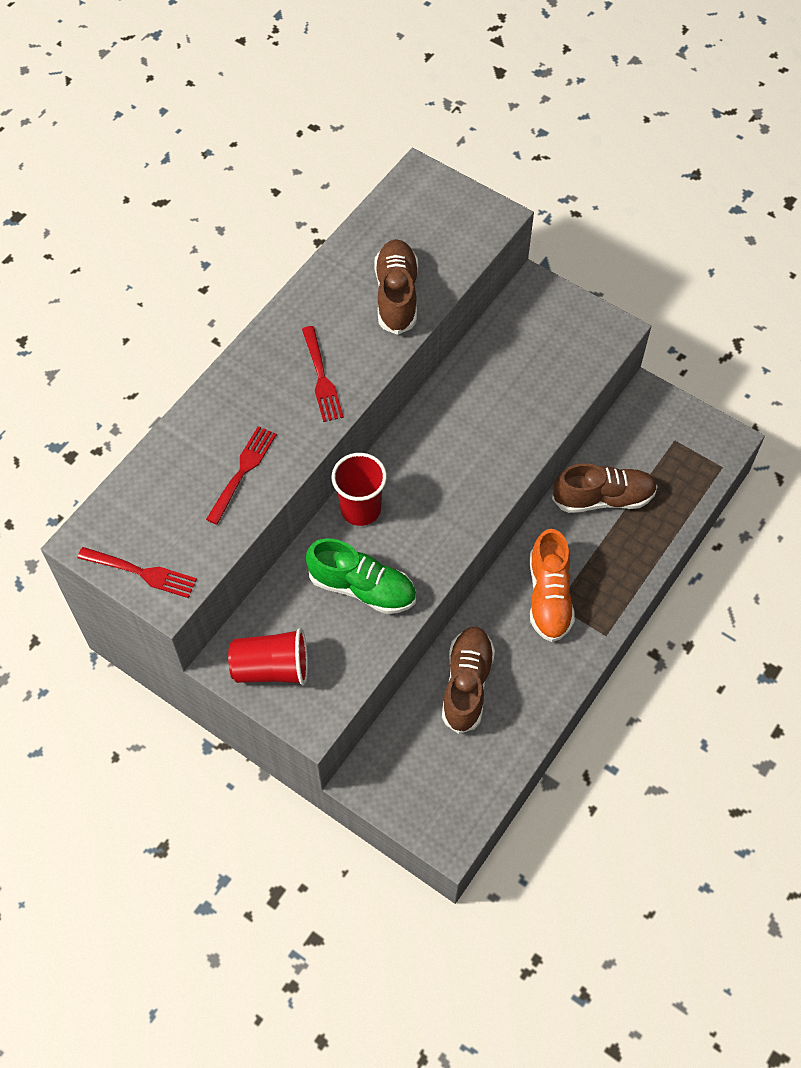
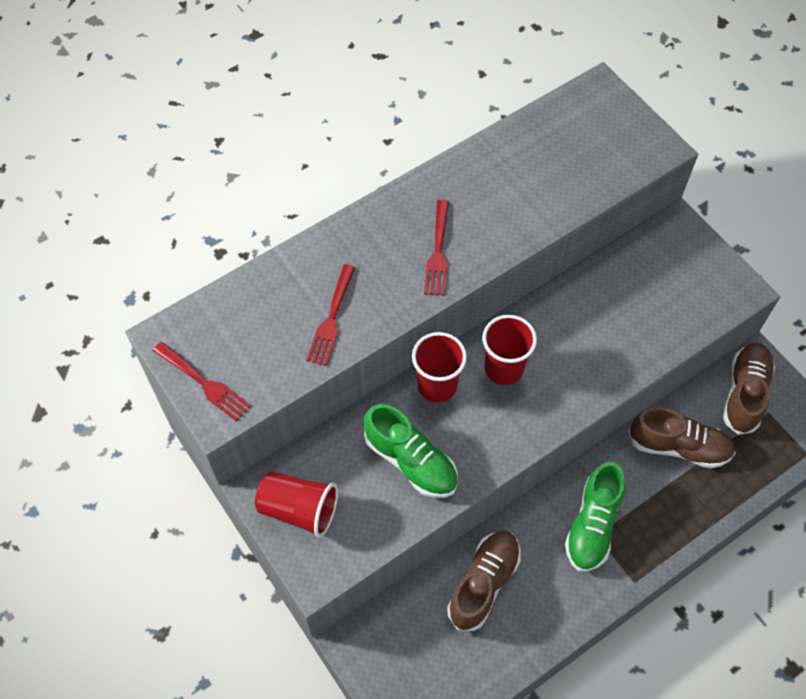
camera: 20 degrees right, 0 degrees up
(242, 472) = (331, 318): red fork -> red fork turned 150 degrees clockwise
(396, 295) = (537, 195): brown shoe -> brown shoe (744, 393)
(418, 473) = (504, 368): none -> red cup
(549, 596) = (592, 525): orange shoe -> green shoe

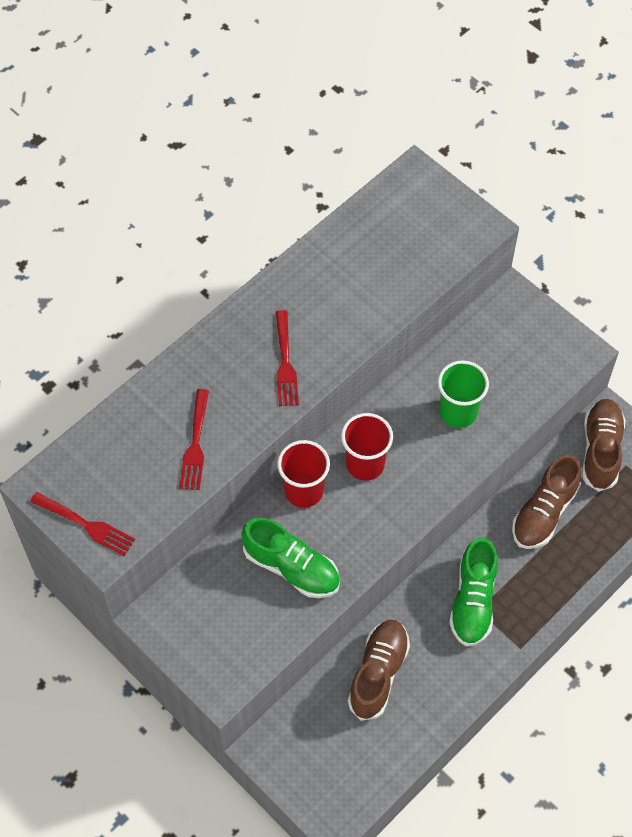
camera: 10 degrees left, 0 degrees up
(299, 509) = (193, 630): red cup -> none
(607, 331) = (458, 412): none -> green cup
(678, 446) = (544, 512): brown shoe -> brown shoe turned 120 degrees clockwise

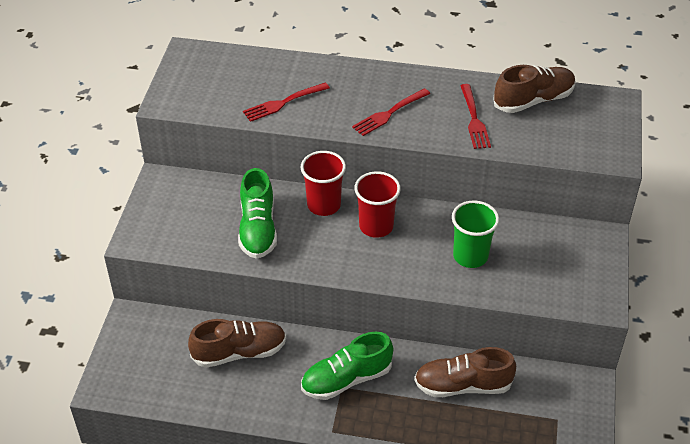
camera: 55 degrees right, 15 degrees down
(85, 524) = (177, 84): red fork -> red fork (474, 119)
(600, 450) = (553, 394): brown shoe -> brown shoe (533, 100)

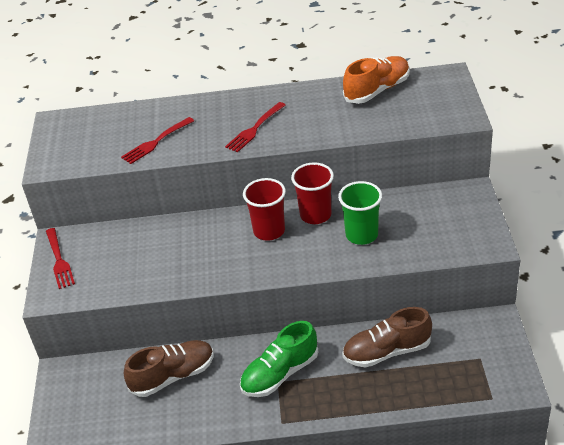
camera: 10 degrees left, 5 degrees down
(258, 229) = (162, 259): green shoe -> none
(324, 205) = (216, 225): red cup -> red cup (315, 215)
(474, 119) = (331, 116): red fork -> red fork (59, 260)
(533, 100) = (377, 90): brown shoe -> orange shoe

